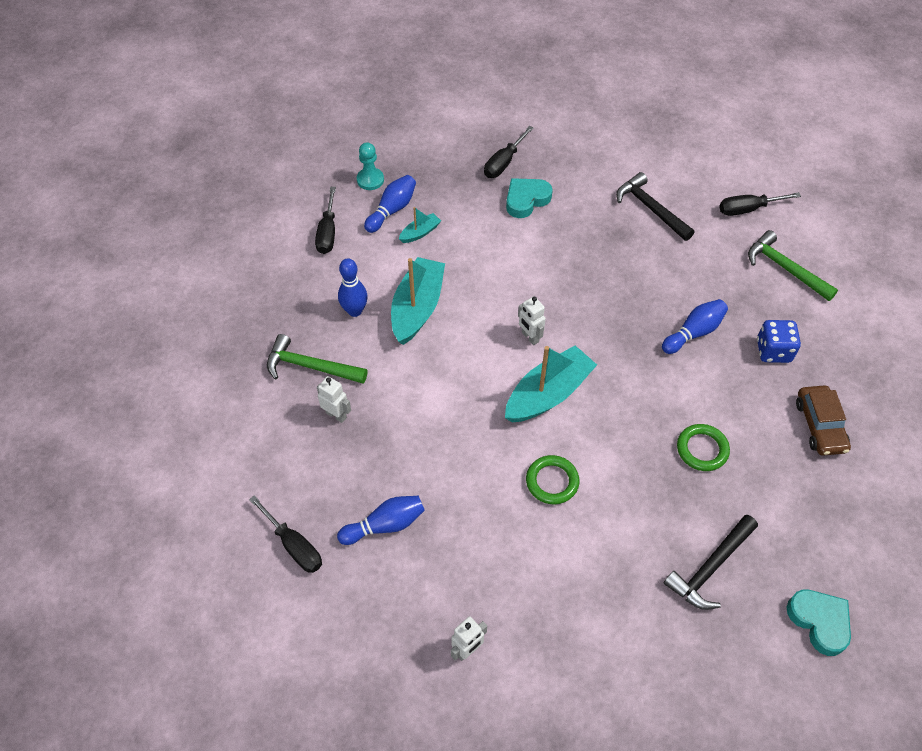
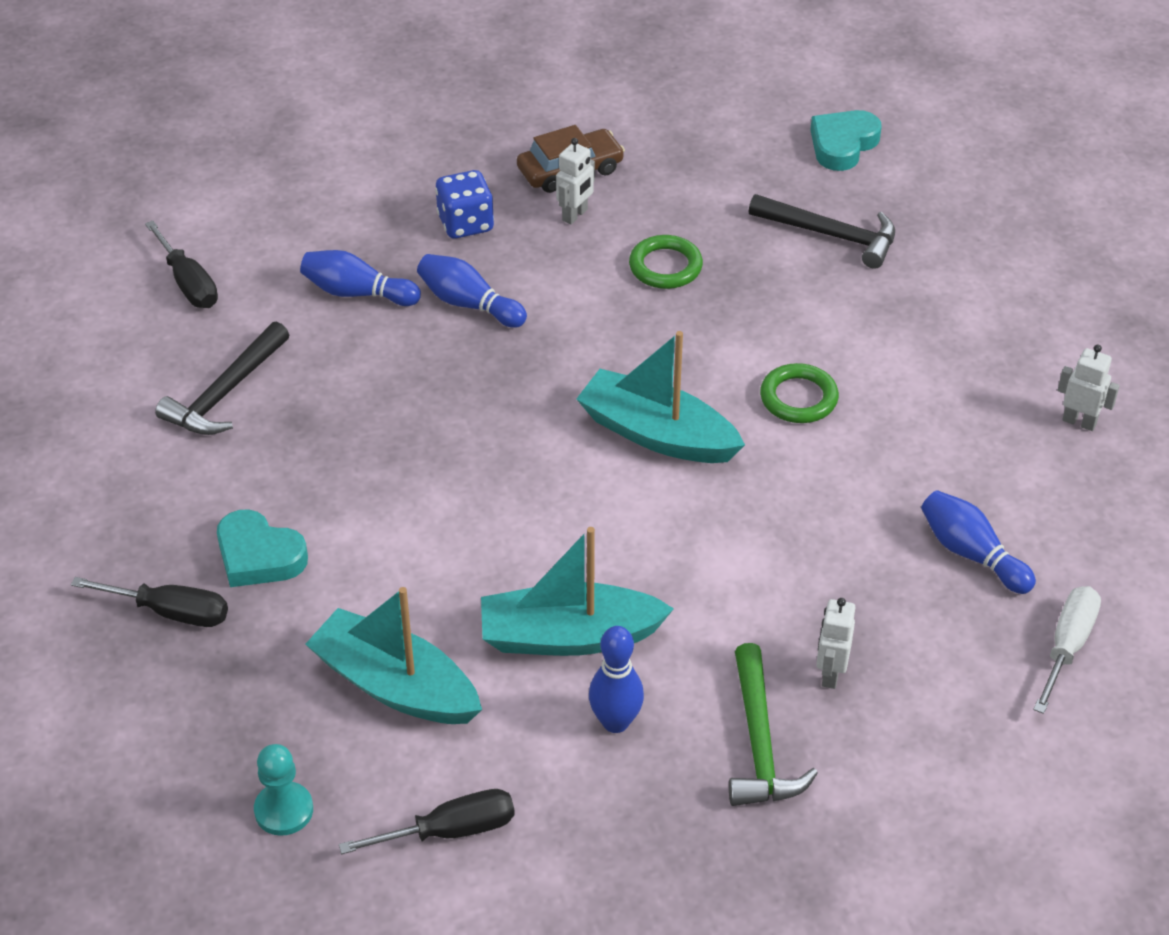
camera: 110 degrees left, 10 degrees down
(294, 545) = (1067, 646): black screwdriver -> white screwdriver
(392, 210) = (354, 747): blue bowling pin -> blue bowling pin (357, 293)
(420, 233) = (396, 686): turquoise boat -> turquoise boat, size x2.07
(530, 337) = (562, 479): white robot -> white robot (575, 215)
(785, 268) = (302, 230): green hammer -> none

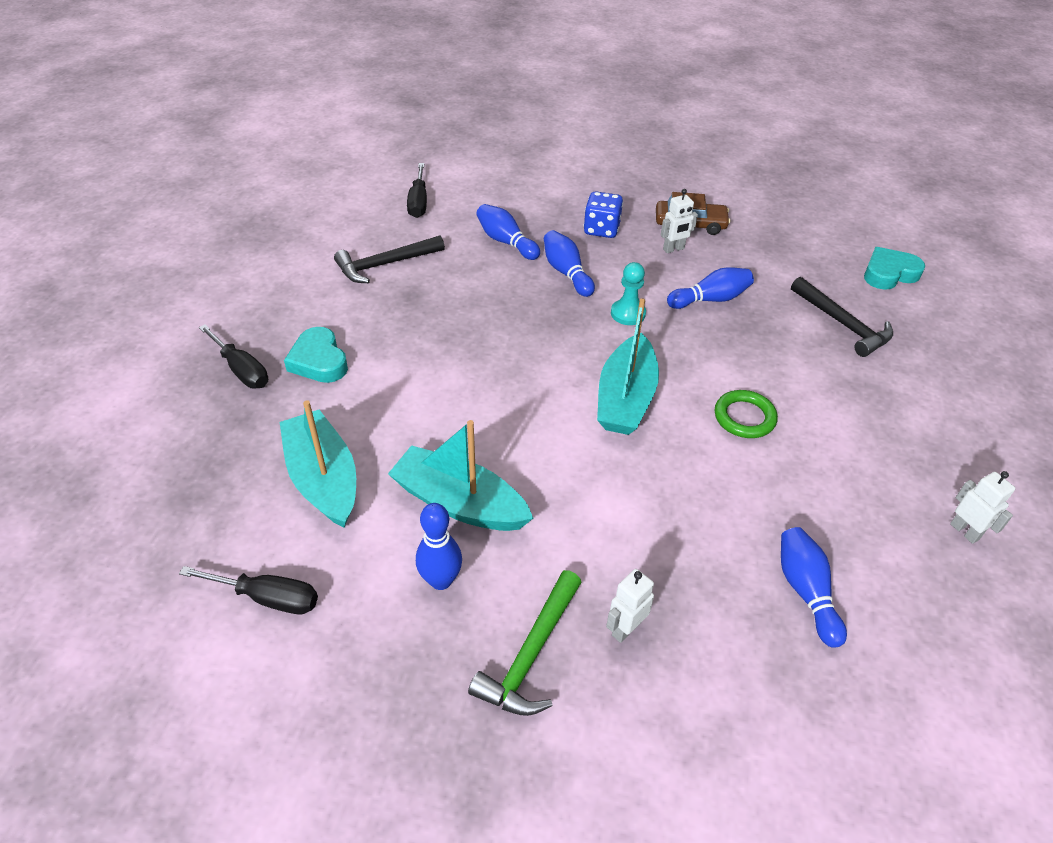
camera: 30 degrees right, 0 degrees up
(284, 810) = (185, 524): turquoise pawn -> turquoise pawn (628, 313)
(657, 434) = (626, 398): turquoise boat -> turquoise boat turned 135 degrees counterclockwise
(665, 266) = (710, 299): green ring -> blue bowling pin
(1067, 646) = (843, 712): white screwdriver -> none

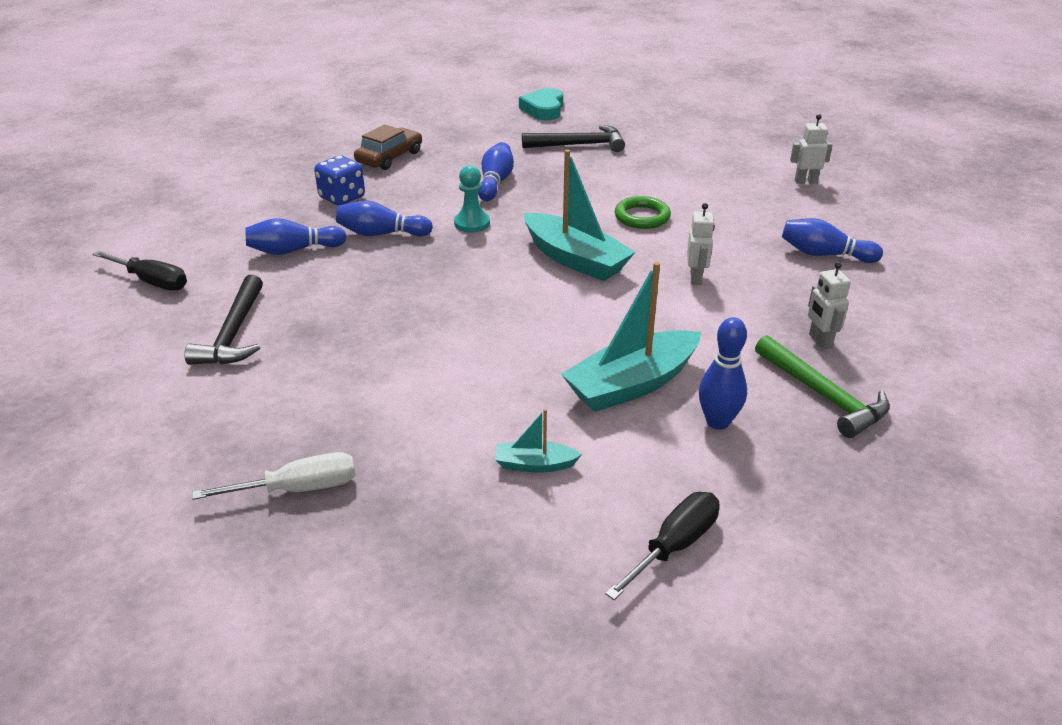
camera: 60 degrees left, 10 degrees down
(241, 370) = (298, 489): black screwdriver -> white screwdriver
(319, 361) = (346, 423): turquoise heart -> none
(323, 479) = (535, 464): turquoise boat -> turquoise boat, size x0.48
(673, 249) = (413, 175): white robot -> white robot (696, 278)

